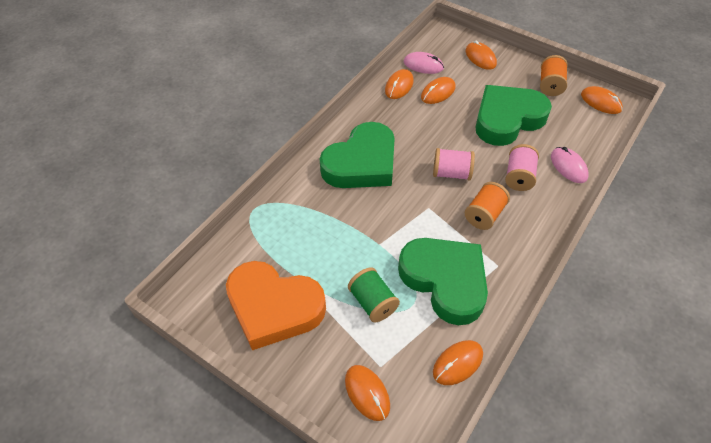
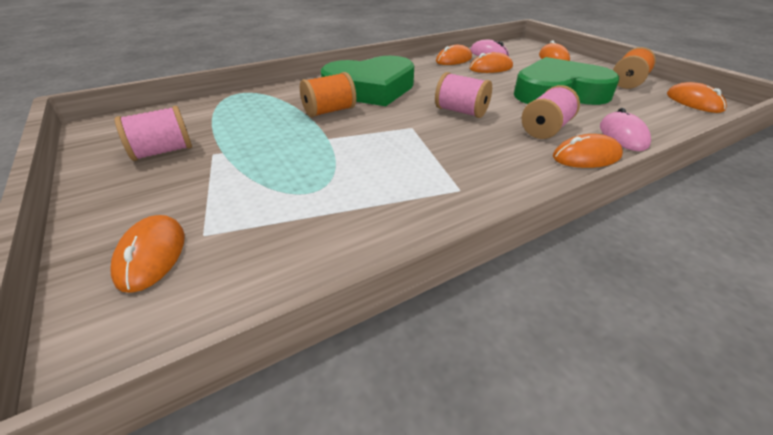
camera: 25 degrees right, 15 degrees down
(274, 307) = (163, 152): orange heart -> pink spool
(372, 302) = (266, 177): green spool -> none
(445, 281) = (374, 184): green heart -> none
(457, 363) = (307, 268): orange mouse -> orange mouse (586, 156)
(484, 214) = (476, 146): orange spool -> orange spool (329, 111)

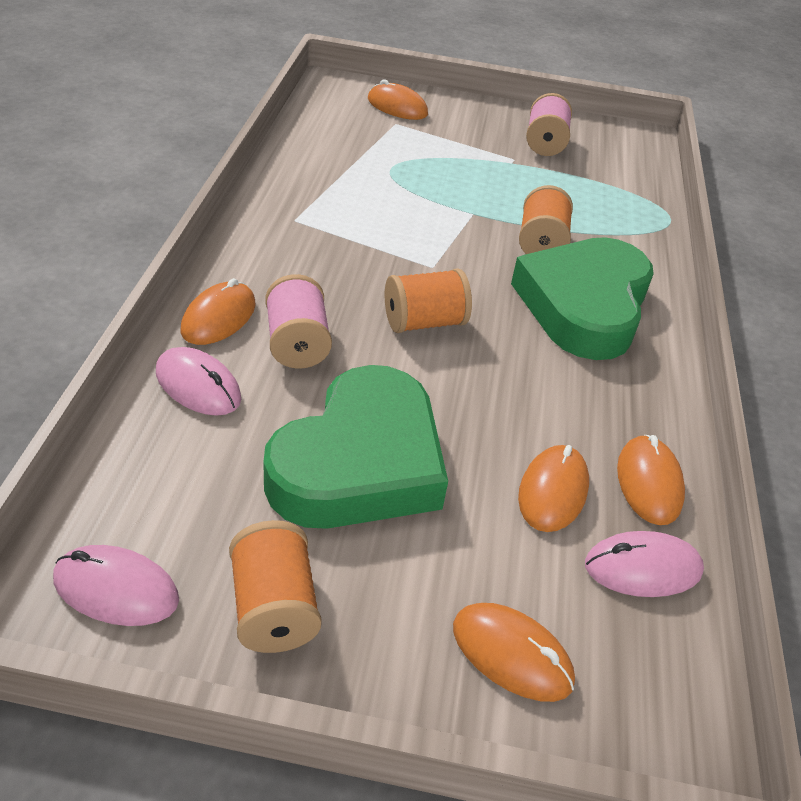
camera: 125 degrees right, 5 degrees up
(461, 112) = (424, 322): pink spool -> orange spool
(694, 102) = (116, 589): orange mouse -> pink mouse

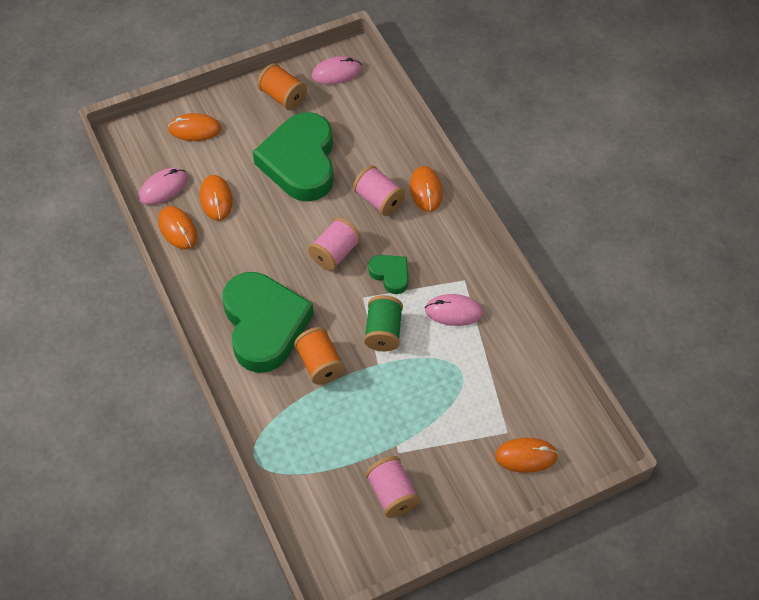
camera: 150 degrees right, 15 degrees up
(198, 386) = (395, 153): pink mouse -> pink mouse (454, 311)
(375, 267) = (390, 275): none -> green heart
(424, 322) = (335, 253): orange spool -> pink spool
(440, 230) = (383, 332): none -> green spool

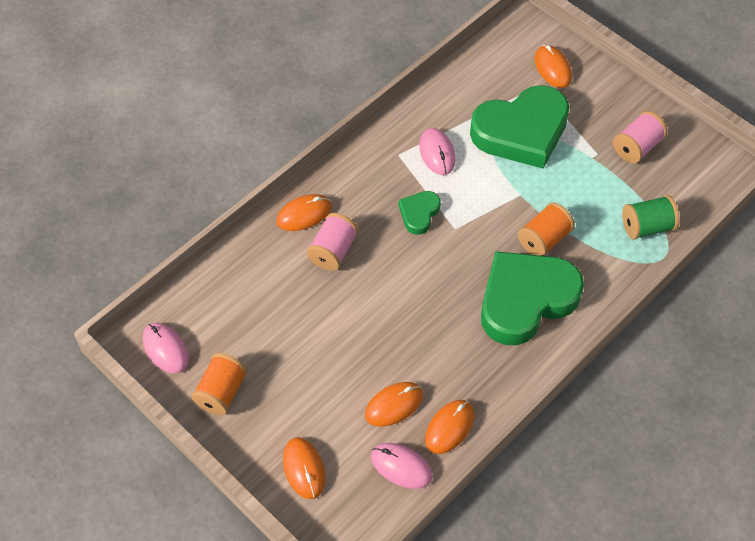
camera: 110 degrees left, 0 degrees up
(300, 162) = (311, 340): green heart -> green heart (521, 132)
(335, 253) = (414, 268): pink spool -> none
(383, 332) = (485, 200): green spool -> green spool (647, 227)

